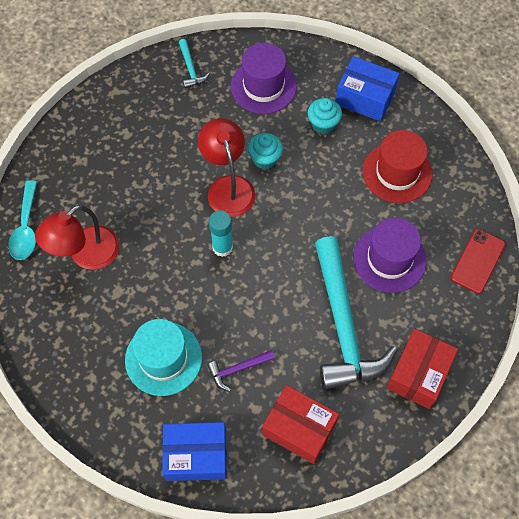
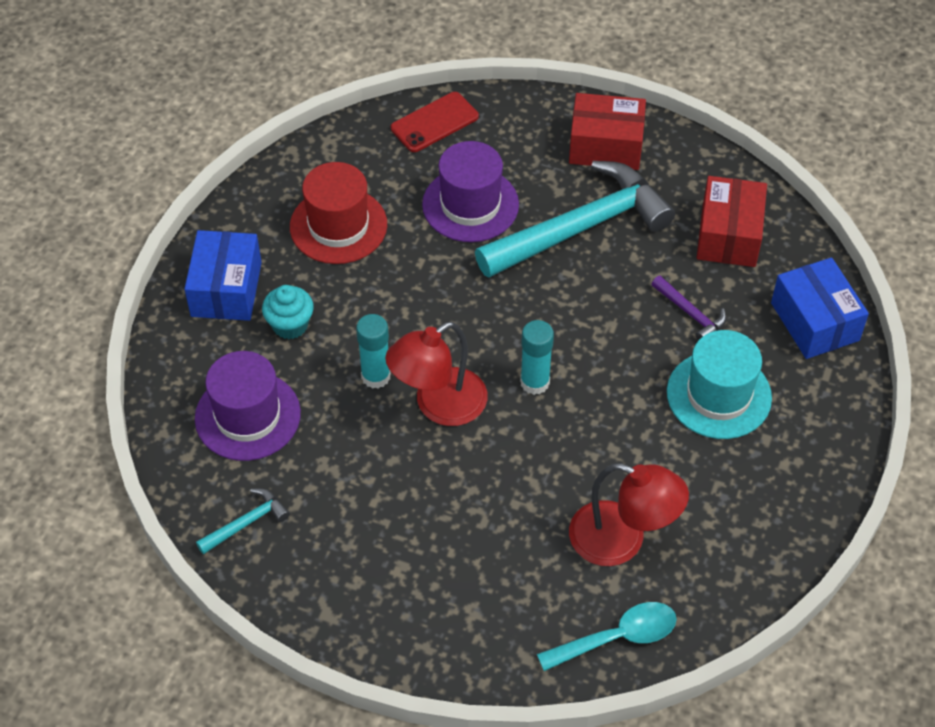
camera: 110 degrees left, 10 degrees down
(265, 159) = (376, 376): turquoise cupcake -> turquoise glue stick
(477, 261) = (434, 122): red phone -> red phone turned 45 degrees counterclockwise

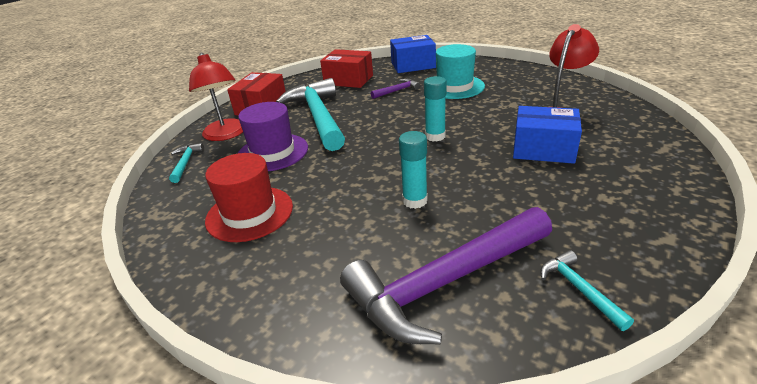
camera: 75 degrees left, 20 degrees down
(226, 289) = (279, 291): blue box -> blue box (543, 149)
(247, 416) = (445, 282): purple hat -> purple hammer
(290, 325) = (344, 247): turquoise cupcake -> none
(434, 122) = (185, 163): red phone -> turquoise hammer
(439, 405) = (449, 173): red lamp -> red lamp (226, 135)
(617, 637) = (632, 120): turquoise spoon -> none

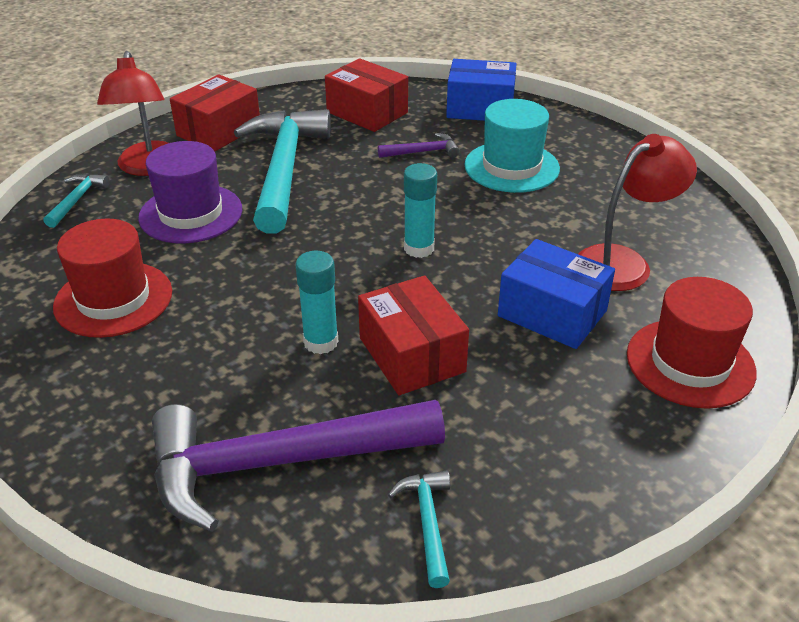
camera: 15 degrees right, 5 degrees up
(479, 192) = (412, 355): none -> red box
(644, 153) = (690, 363): none -> red hat

